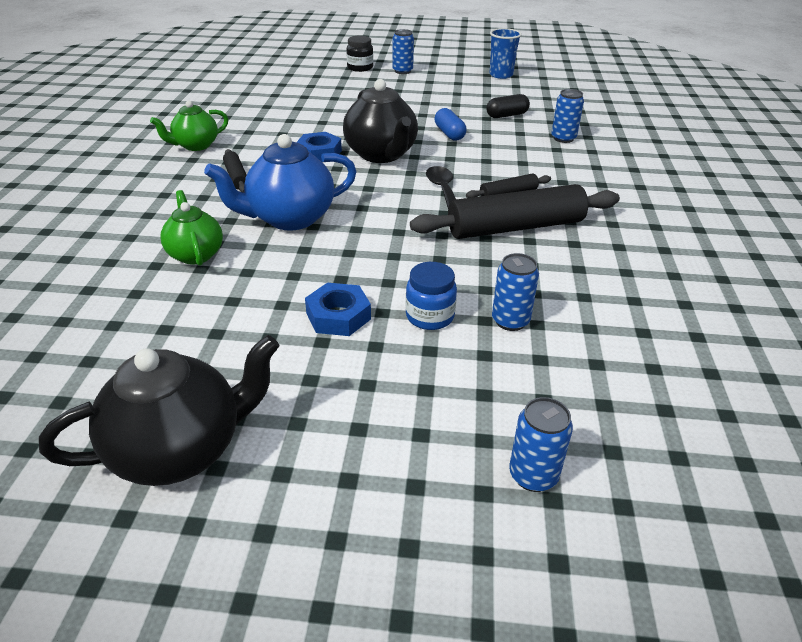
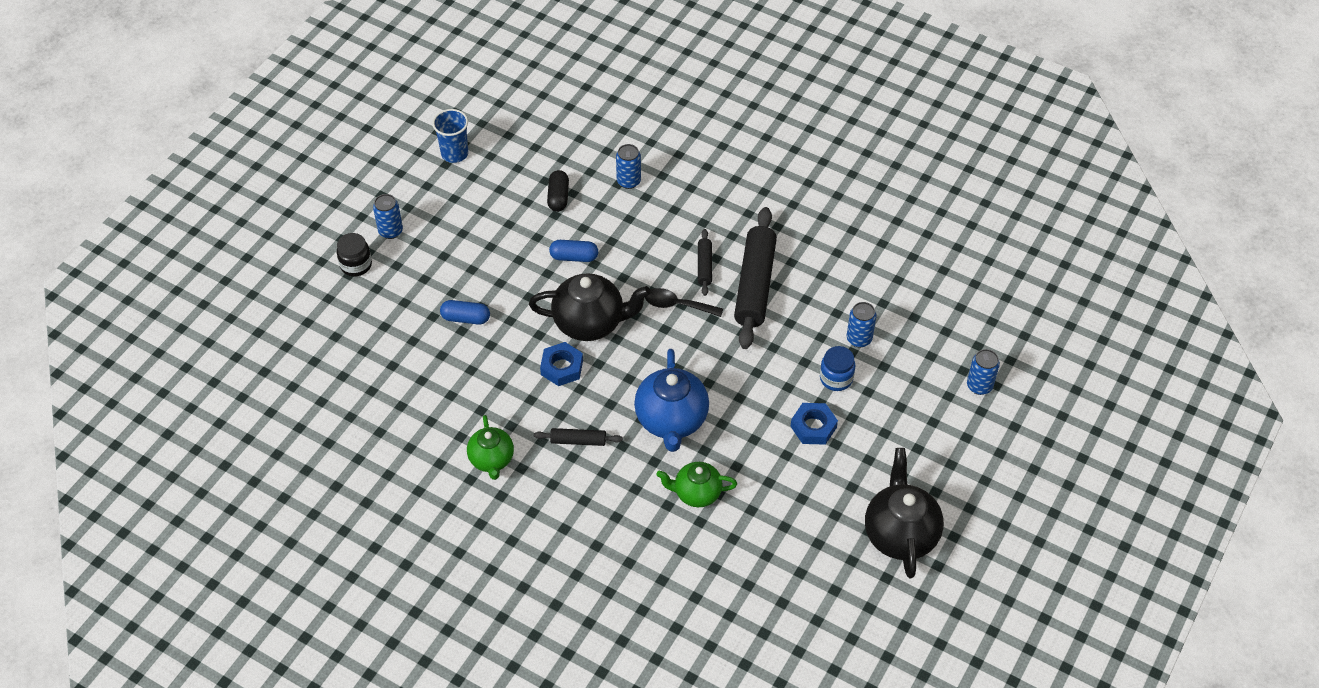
camera: 65 degrees left, 15 degrees up
(342, 108) = (465, 318): none -> blue capsule

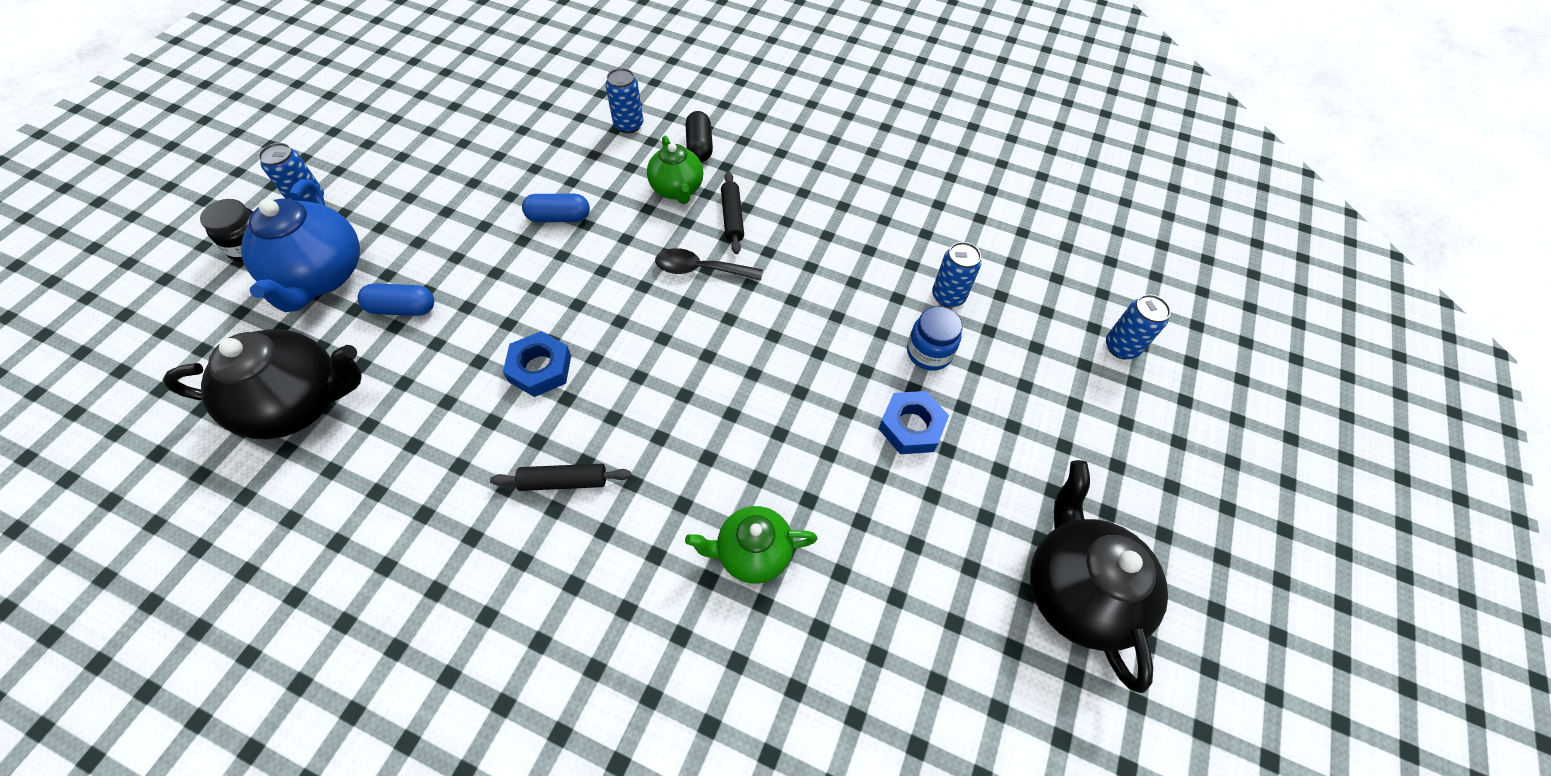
camera: 10 degrees left, 5 degrees up
(454, 153) = (407, 106): blue cup -> none
(492, 460) = (424, 527): green teapot -> green teapot (677, 189)
(558, 197) = (539, 147): black capsule -> black capsule (699, 146)
(590, 323) = (581, 302): black teapot -> black teapot (298, 404)
(671, 420) = (704, 435): blue teapot -> blue teapot (321, 276)
(755, 285) = (800, 237): black rolling pin -> none

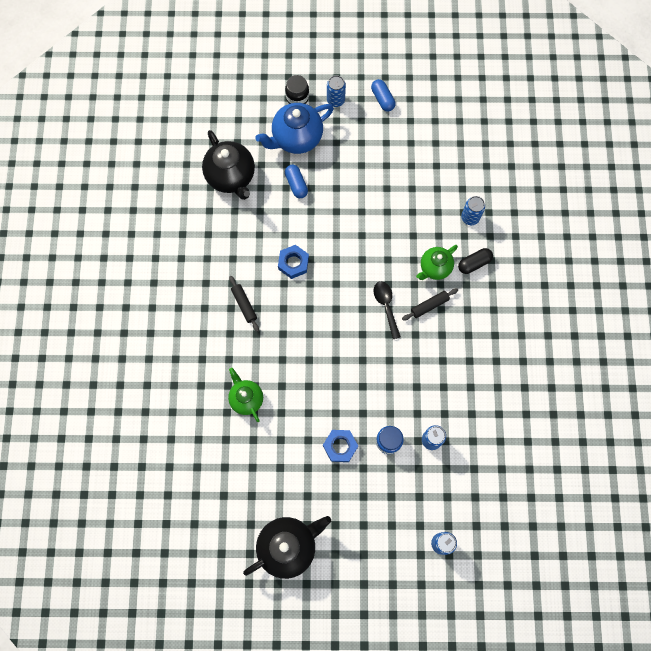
camera: 70 degrees right, 15 degrees up
(559, 217) = (384, 220): blue capsule -> blue capsule (382, 99)

